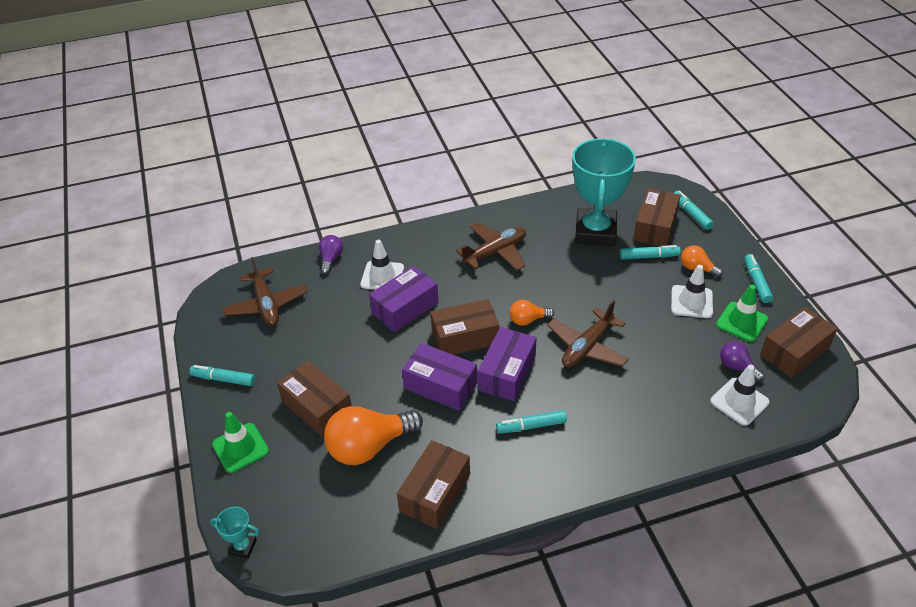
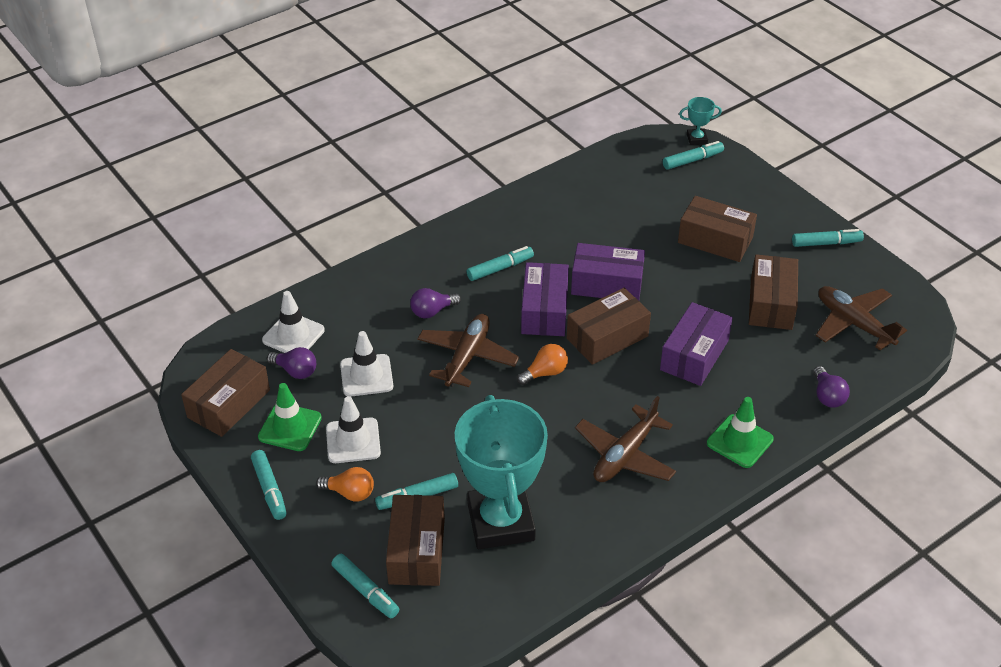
camera: 160 degrees right, 0 degrees up
(240, 448) = (757, 196): green traffic cone -> green traffic cone (739, 441)
(269, 515) = (692, 160): none -> turquoise marker
(369, 446) = (643, 221): orange light bulb -> none
(382, 276) = (747, 388): white traffic cone -> white traffic cone (366, 375)
(435, 493) = (564, 201): brown box -> brown box (771, 303)
(607, 396) = (432, 311): none -> purple light bulb

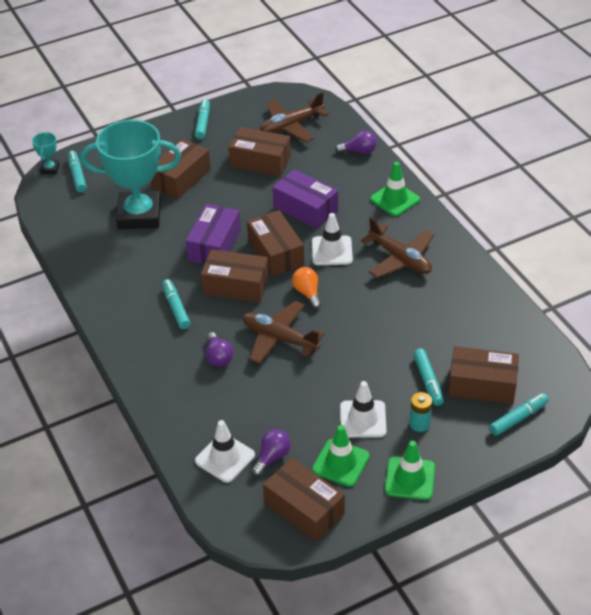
camera: 80 degrees left, 0 degrees up
(269, 489) = (410, 478): turquoise marker -> green traffic cone
(350, 493) = (419, 424): orange light bulb -> turquoise battery
(366, 375) = (288, 406): white traffic cone -> white traffic cone (332, 251)
(501, 522) = (457, 334): turquoise trophy -> turquoise trophy (139, 215)
(544, 310) = (236, 286): purple box -> brown box

